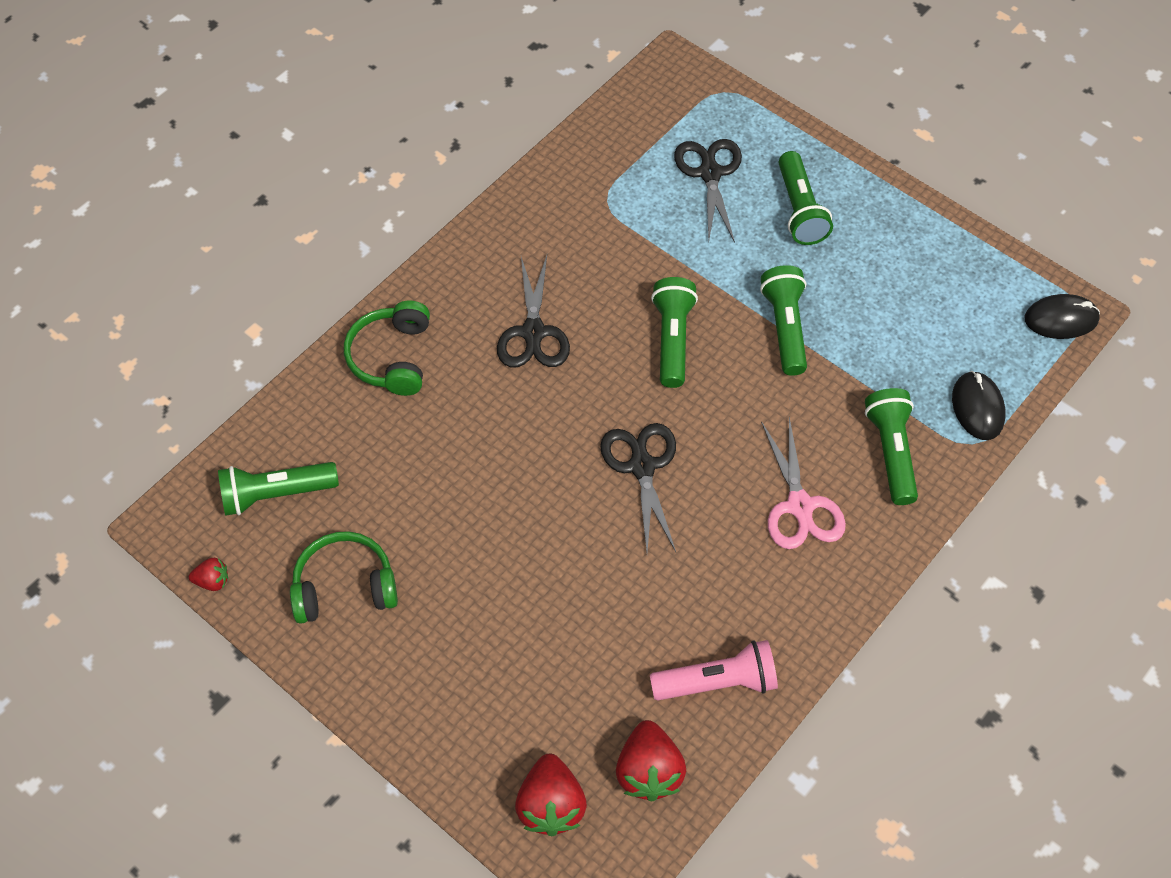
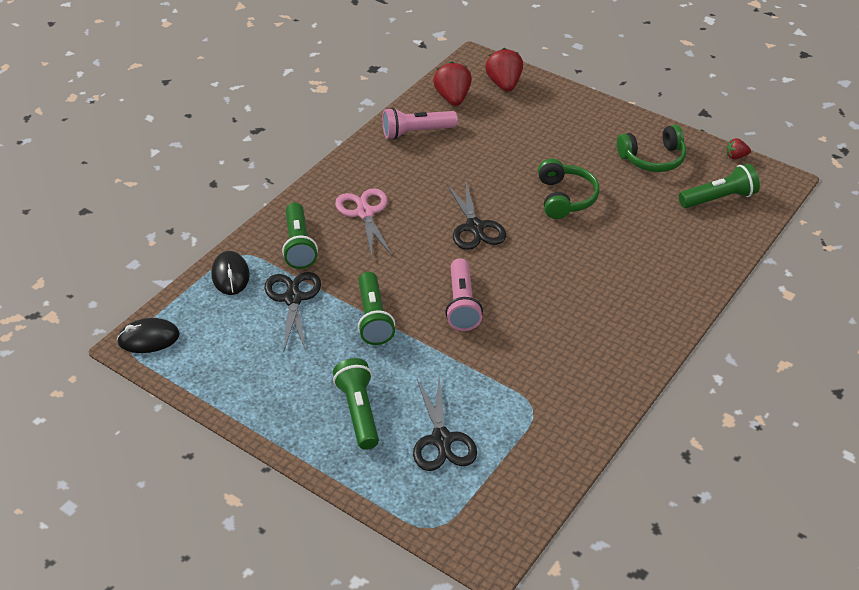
camera: 175 degrees right, 15 degrees down
(392, 357) = (674, 280): green headphones -> green headphones (565, 198)
(533, 332) = (571, 303): black scissors -> black scissors (293, 299)
(672, 339) = (462, 305): green flashlight -> pink flashlight

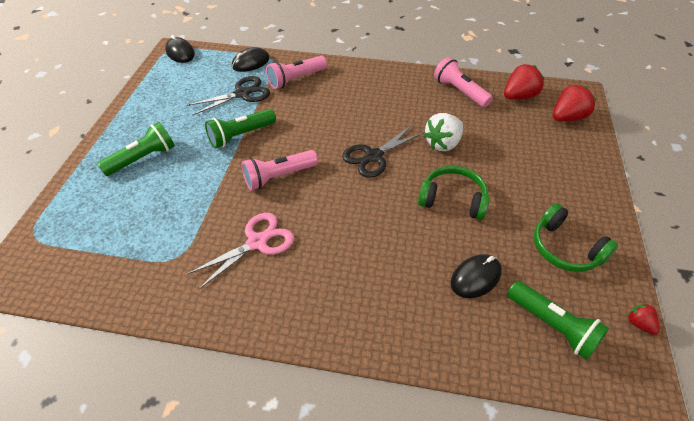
camera: 65 degrees right, 5 degrees up
(299, 245) = (296, 79): green flashlight -> pink flashlight
(365, 213) = (349, 96): pink scissors -> pink scissors (257, 242)
(441, 439) = (125, 211): black scissors -> none
(487, 175) = (443, 144): none -> white strawberry
(565, 198) = (453, 200): green headphones -> green headphones turned 135 degrees counterclockwise
(656, 219) = (475, 277): none -> black mouse

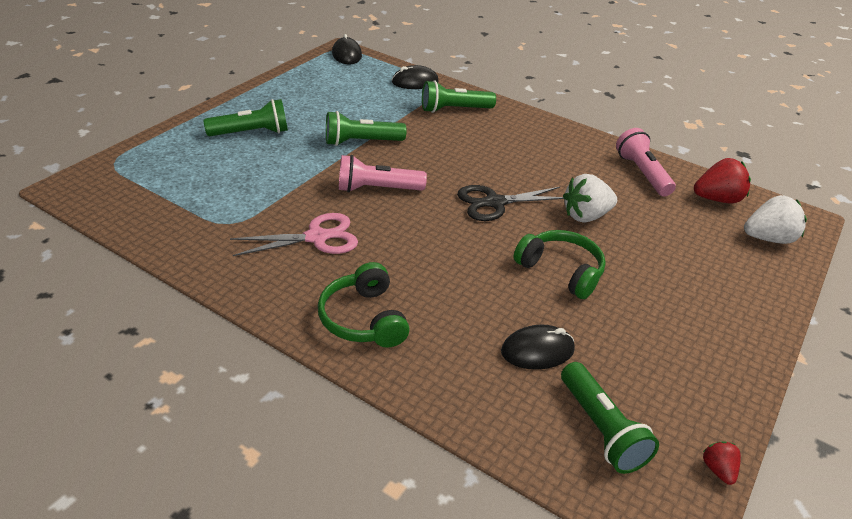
camera: 20 degrees right, 10 degrees down
(242, 94) = (387, 107): black scissors -> none
(296, 79) = (454, 110): pink flashlight -> green flashlight
(565, 248) = (671, 363): green headphones -> green headphones (364, 319)
(567, 118) = (768, 238): red strawberry -> white strawberry

